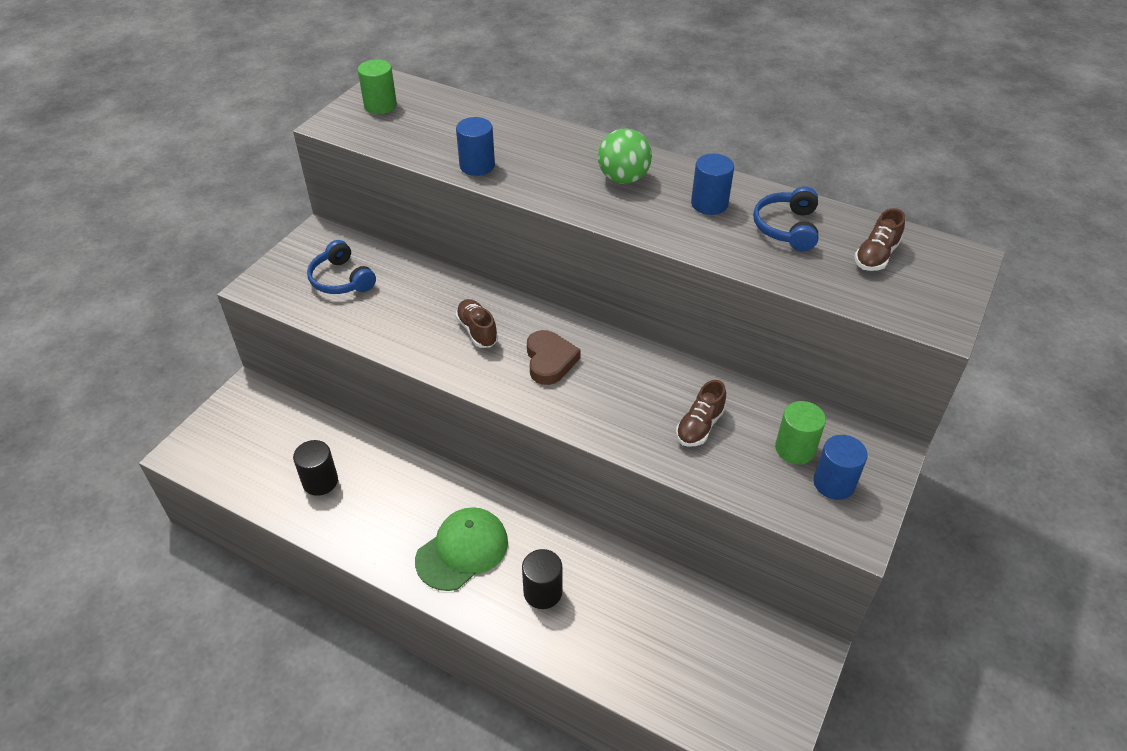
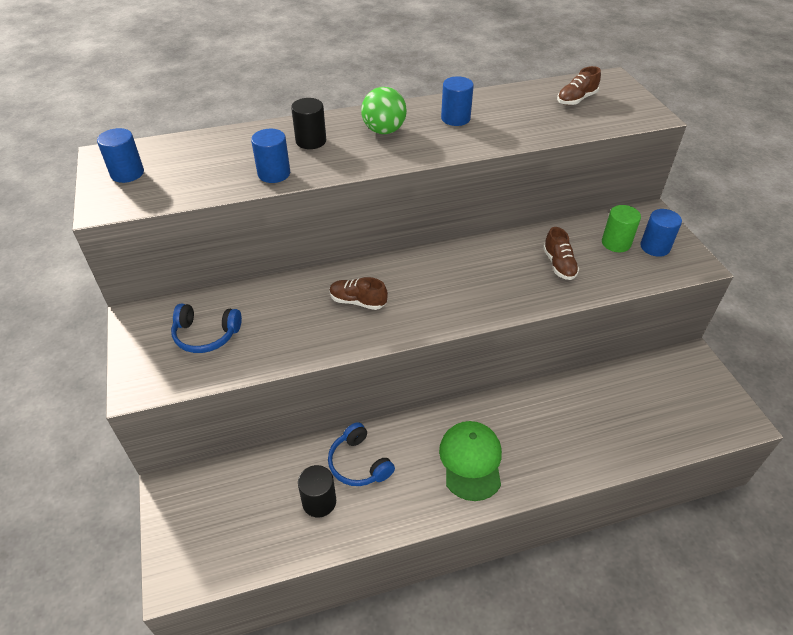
camera: 45 degrees left, 0 degrees up
(380, 106) = (127, 173): green cylinder -> blue cylinder
(542, 592) = (545, 443): black cylinder -> black cylinder (311, 141)
(550, 360) = (429, 287): brown heart -> none
(787, 228) = (514, 109): blue headphones -> blue headphones (359, 463)
(876, 256) = (576, 99): brown shoe -> brown shoe turned 60 degrees clockwise

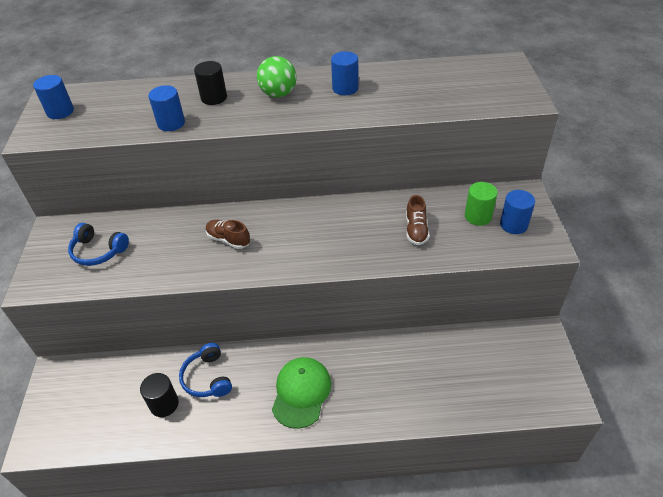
camera: 15 degrees right, 0 degrees up
(576, 99) = (463, 80): brown shoe -> none

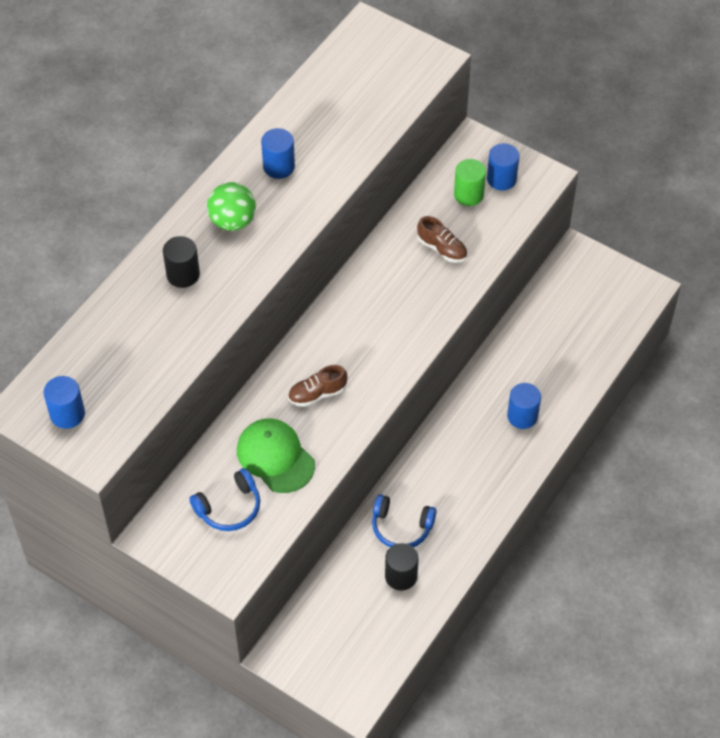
camera: 55 degrees left, 10 degrees up
(171, 123) = (194, 330): blue cylinder -> blue cylinder (522, 416)
(301, 392) = (481, 464): green cap -> green cap (275, 457)

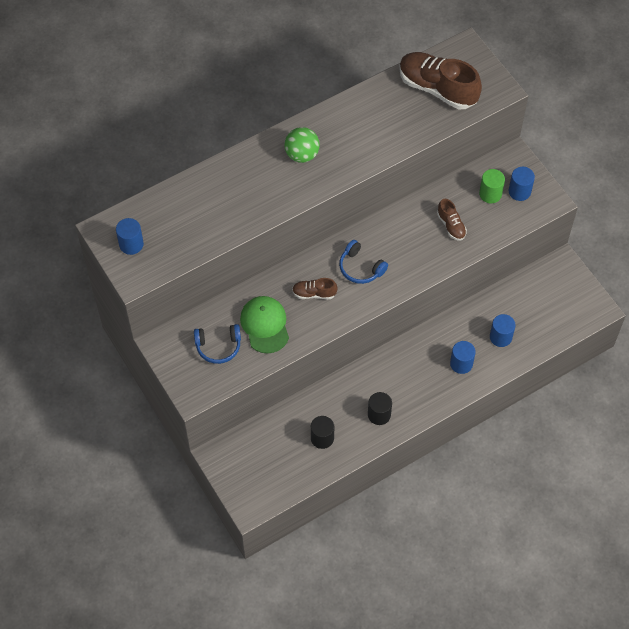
camera: 25 degrees right, 5 degrees up
(183, 274) = (251, 179): black cylinder -> black cylinder (379, 414)
(279, 166) = (352, 127): blue cylinder -> blue cylinder (500, 337)
(358, 84) = (437, 88): none -> brown shoe
(401, 527) = (339, 405): blue headphones -> blue headphones (360, 268)

